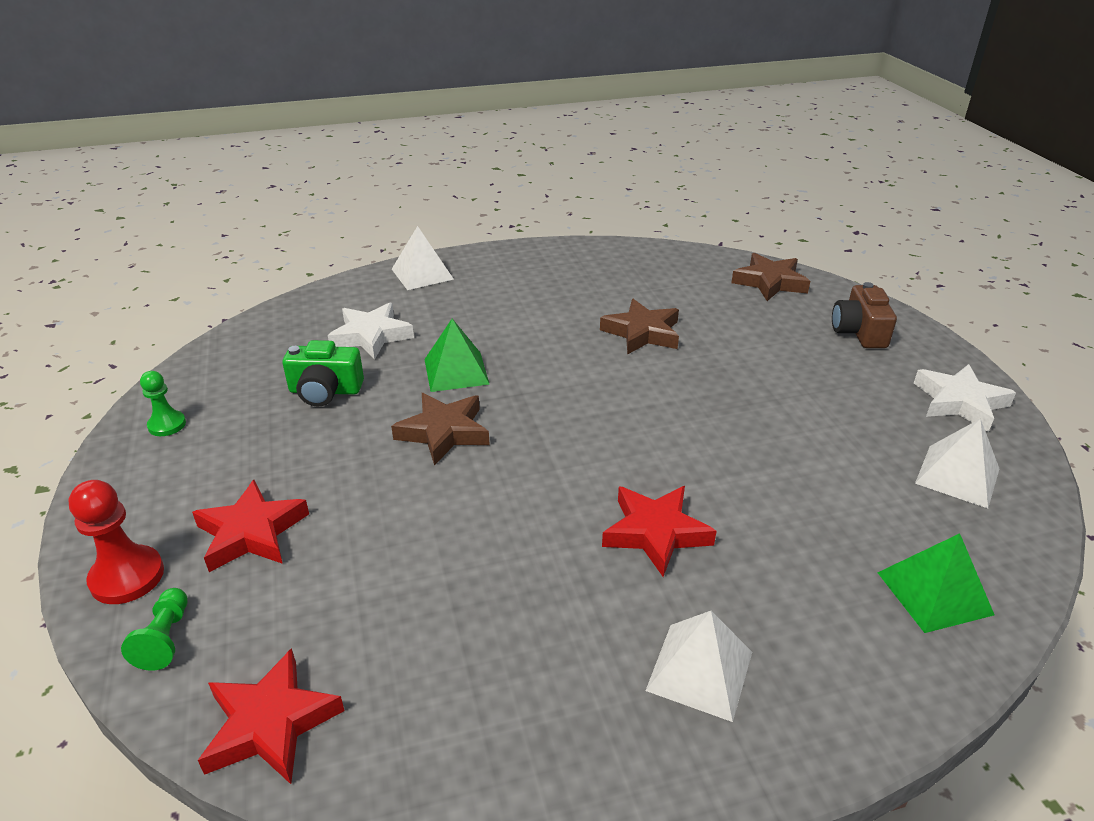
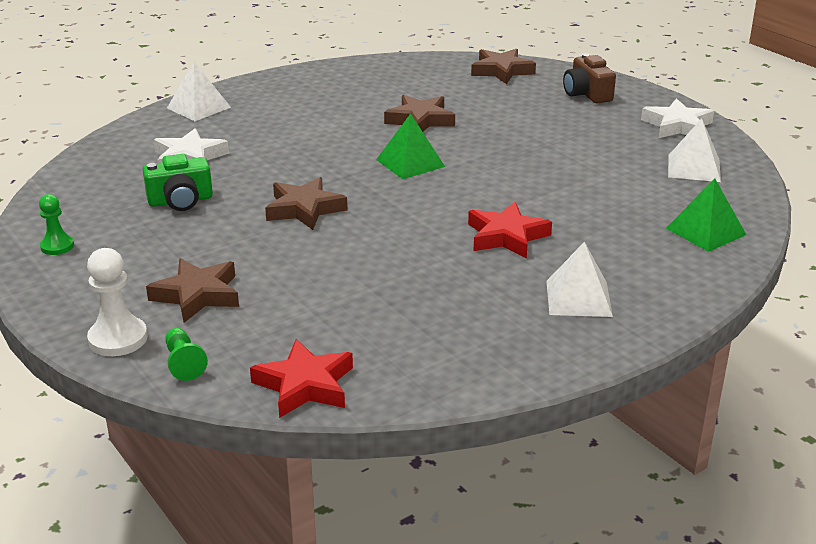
camera: 20 degrees left, 5 degrees down
(127, 577) = (118, 339): red pawn -> white pawn
(251, 533) = (197, 295): red star -> brown star
(456, 371) = (284, 169): green pyramid -> green pyramid (410, 163)

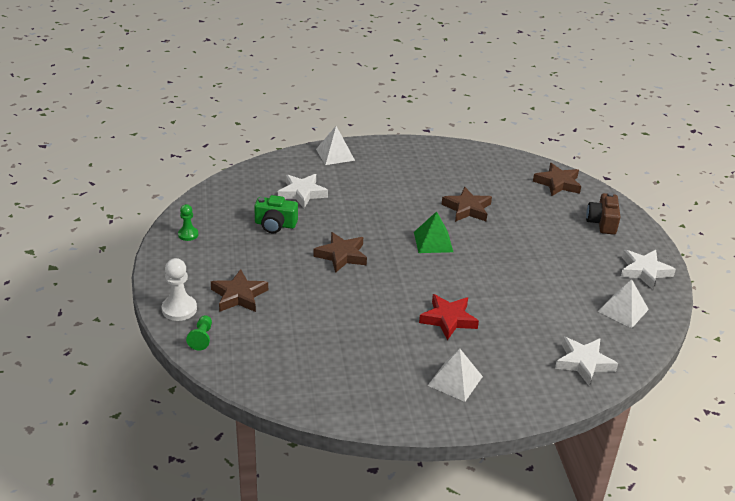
camera: 25 degrees right, 5 degrees up
(305, 385) = (253, 377): red star -> none
(706, 231) = (583, 363): green pyramid -> white star

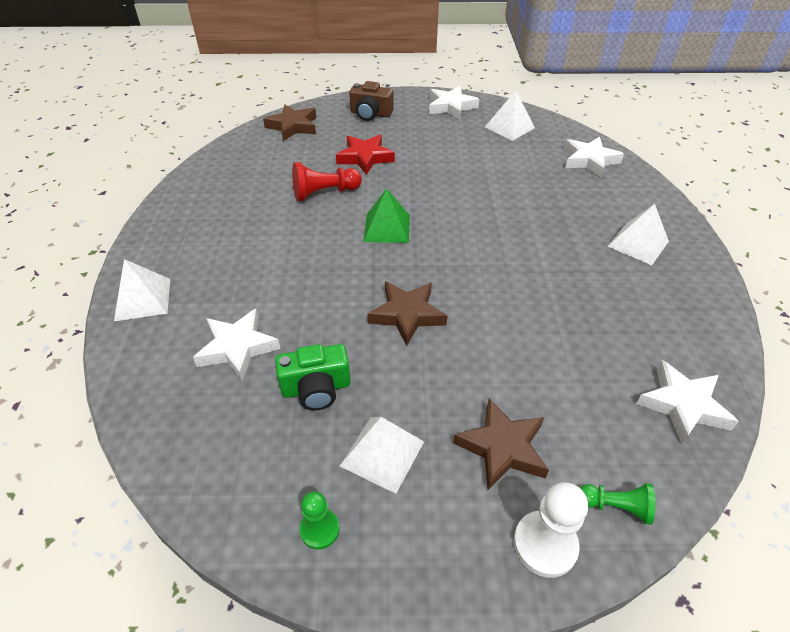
camera: 80 degrees left, 10 degrees up
(232, 251) = (382, 453): none -> white pyramid
(275, 224) = (316, 388): green camera -> green camera turned 60 degrees clockwise
(278, 379) = (683, 405): none -> white star
(448, 319) = (535, 235): red star -> red star (365, 157)
(467, 209) = (324, 193): brown star -> red pawn

